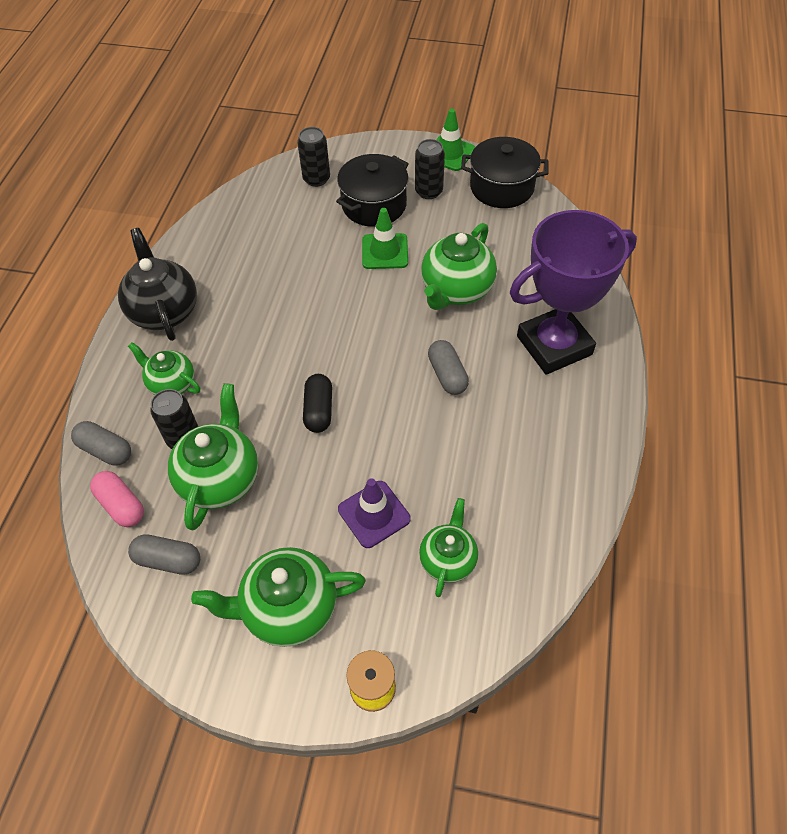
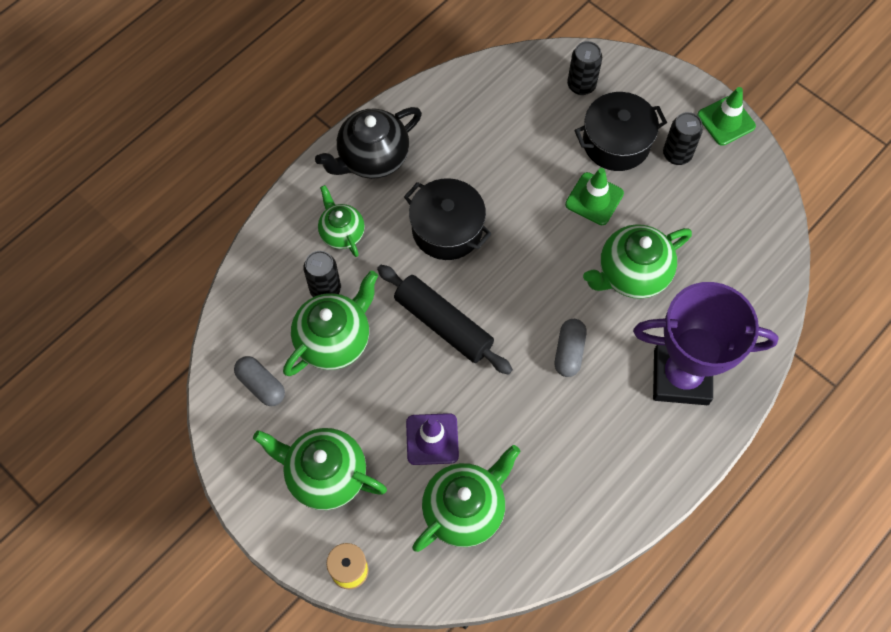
camera: 30 degrees right, 10 degrees up
(105, 450) = (262, 265): grey capsule -> none
(121, 505) = (250, 319): pink capsule -> none
(164, 311) = (372, 158): black teapot -> black teapot turned 135 degrees counterclockwise
(319, 410) = (443, 324): black capsule -> black rolling pin
(448, 559) = (465, 510): green teapot -> green teapot, size x1.60
(502, 187) = (750, 186): black pot -> black pot (447, 229)

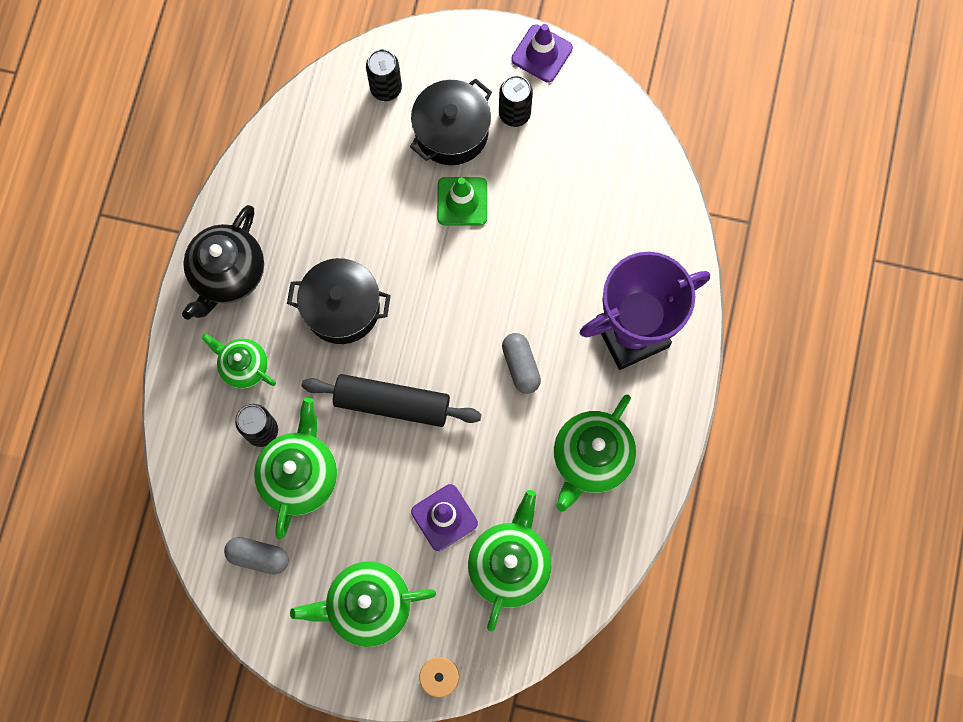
camera: 30 degrees left, 10 degrees up
(632, 274) = (536, 258): green teapot -> green teapot (591, 458)
(726, 121) = (542, 54): green traffic cone -> purple traffic cone

